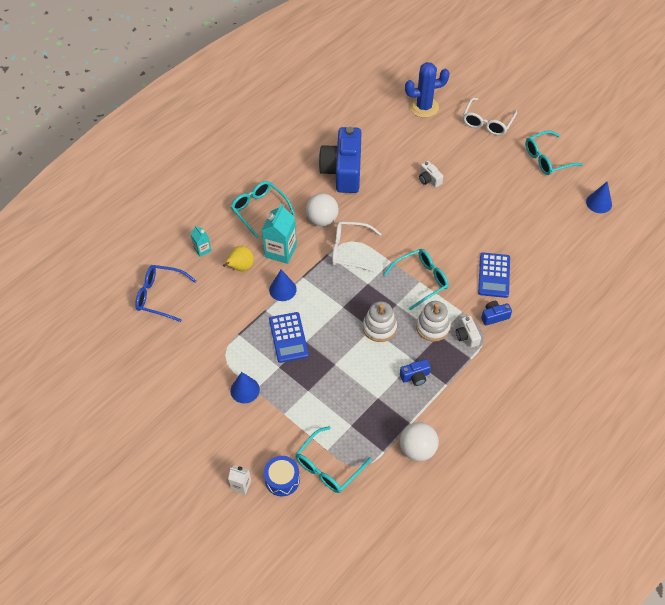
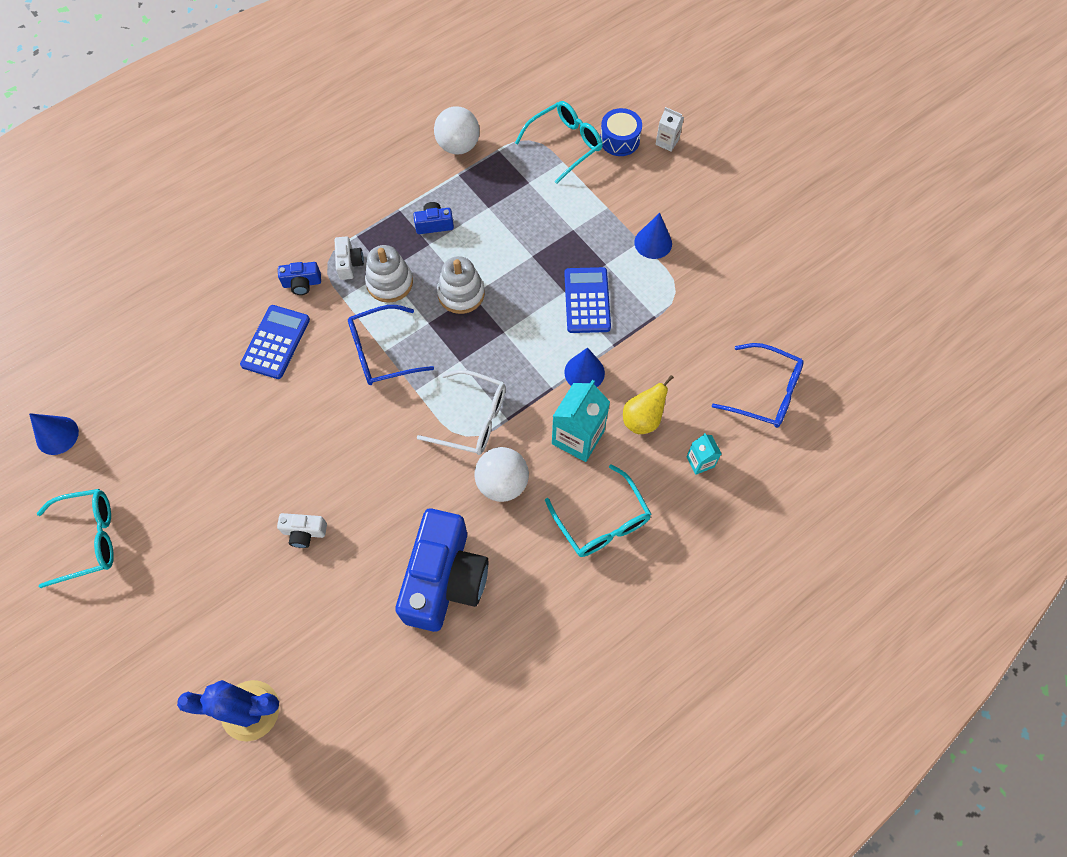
camera: 170 degrees left, 10 degrees up
(421, 280) = (382, 352): turquoise glasses -> blue glasses
(429, 179) = (304, 532): white camera -> white camera turned 120 degrees clockwise
(487, 122) = (150, 645): white glasses -> none

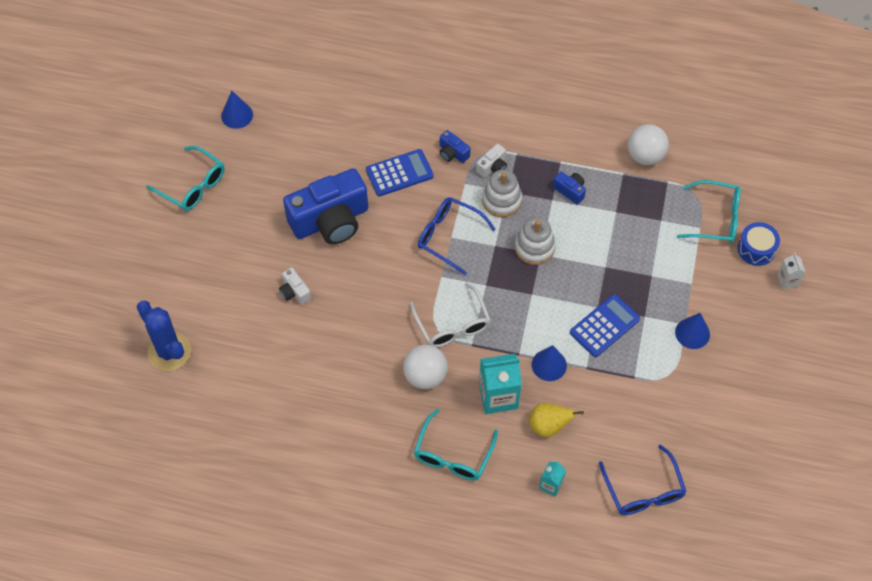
camera: 50 degrees right, 5 degrees down
(444, 579) = (334, 392): blue camera -> blue camera (330, 220)

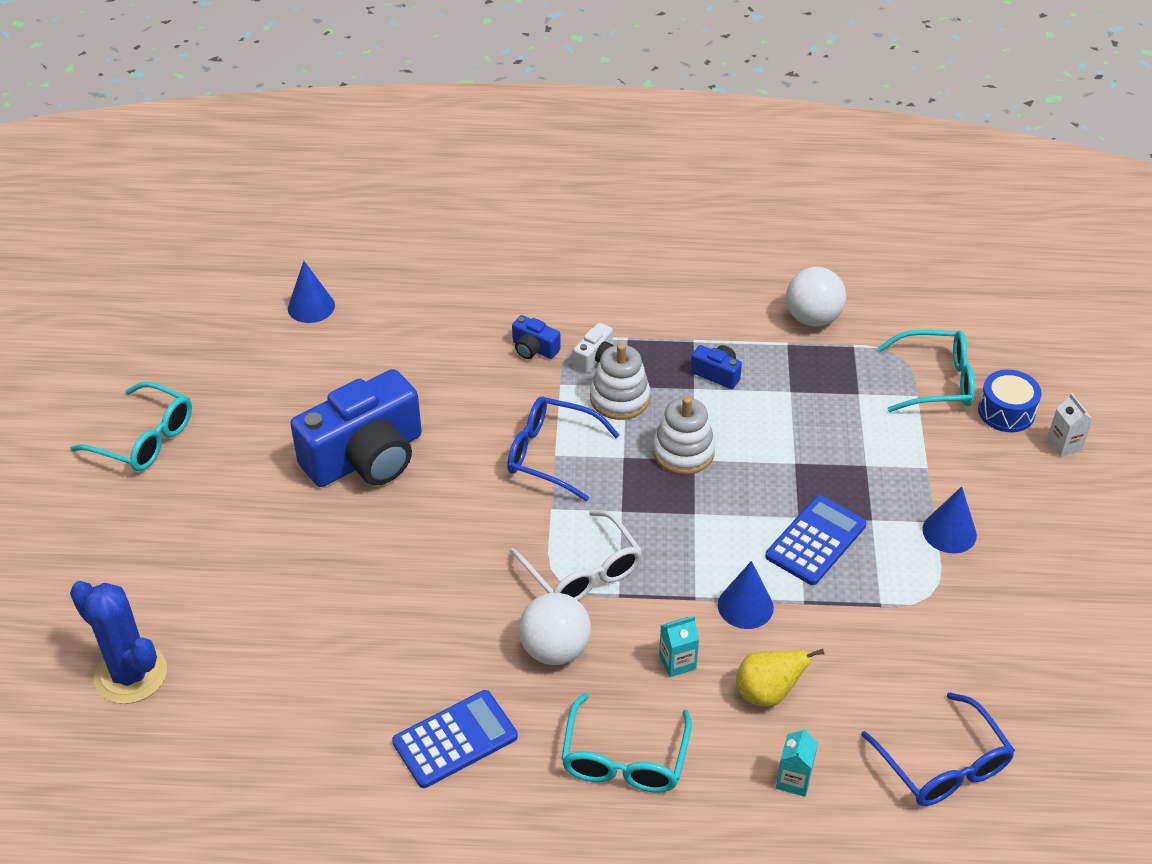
camera: 10 degrees left, 15 degrees down
(237, 115) = (202, 341): blue cone -> blue cone (311, 306)
(294, 292) = (325, 560): white camera -> none
(399, 173) = (460, 383): blue calculator -> blue calculator (455, 739)
(498, 396) = (677, 662): turquoise carton -> turquoise carton, size x0.53

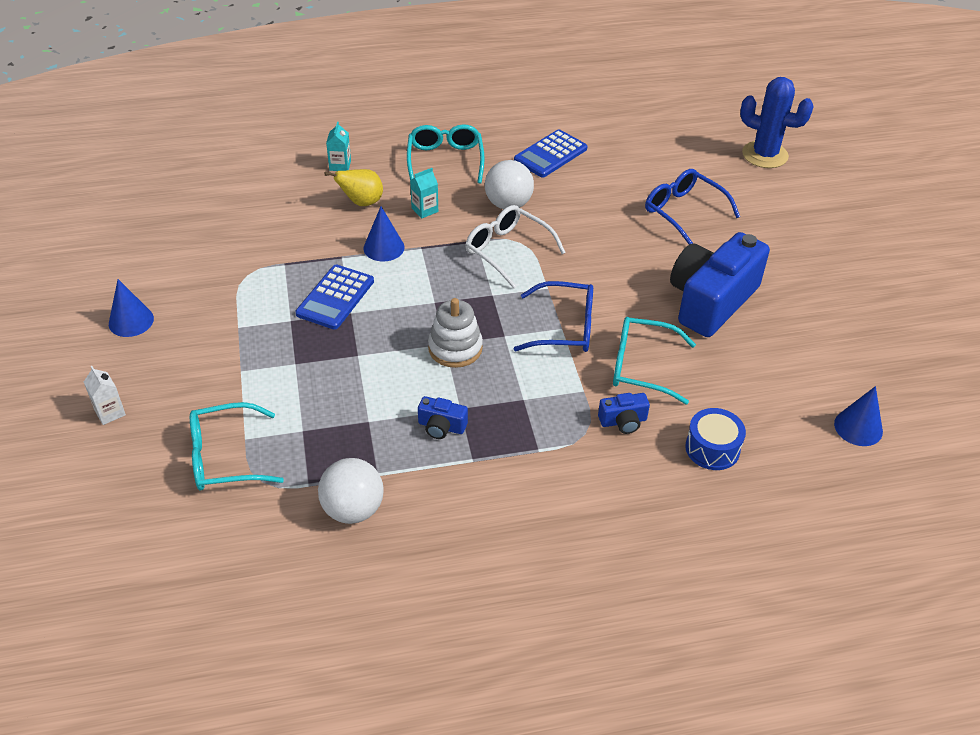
camera: 165 degrees right, 0 degrees up
(144, 439) = (891, 286): turquoise glasses -> turquoise glasses (642, 367)
(534, 349) = (623, 421): blue camera -> blue camera turned 150 degrees clockwise
(596, 358) = (560, 422): white camera -> none
(619, 398) = (525, 386): white stacking toy -> none
(943, 765) = (246, 184): blue glasses -> blue glasses (683, 212)
(949, 532) = (227, 321): blue cone -> blue cone (131, 321)
(1006, 412) = (159, 436): blue drum -> blue drum (712, 448)

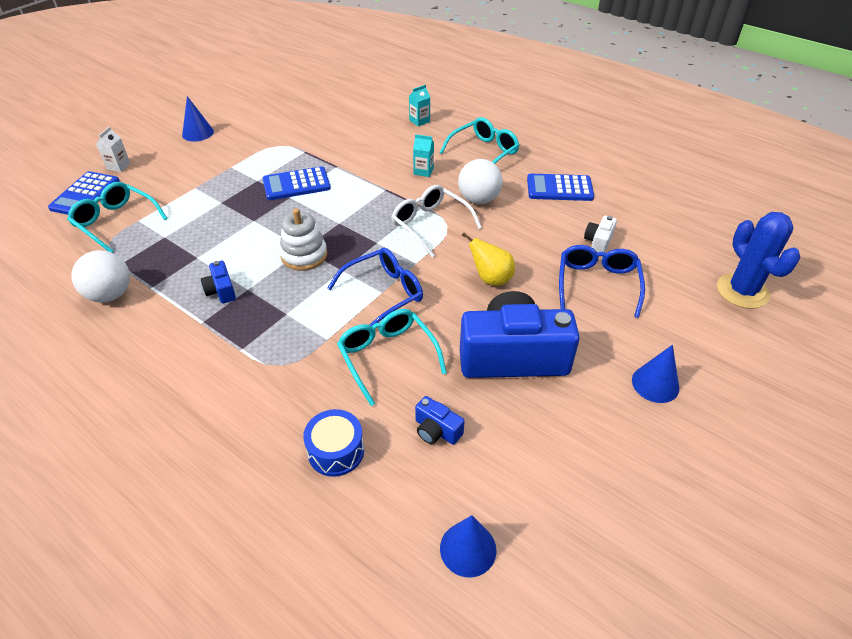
camera: 50 degrees right, 0 degrees up
(133, 463) = (85, 195): none -> blue calculator
(361, 202) = (396, 146): yellow pear -> yellow pear (491, 279)
(384, 247) = (365, 176): blue cone -> blue cone (655, 384)
(507, 251) = (430, 225): white glasses -> white glasses turned 45 degrees counterclockwise
(564, 327) = (384, 293): blue glasses -> blue glasses turned 90 degrees counterclockwise
(623, 421) = (315, 379): blue camera -> blue camera (436, 430)
(639, 180) = (598, 242): none -> white camera

